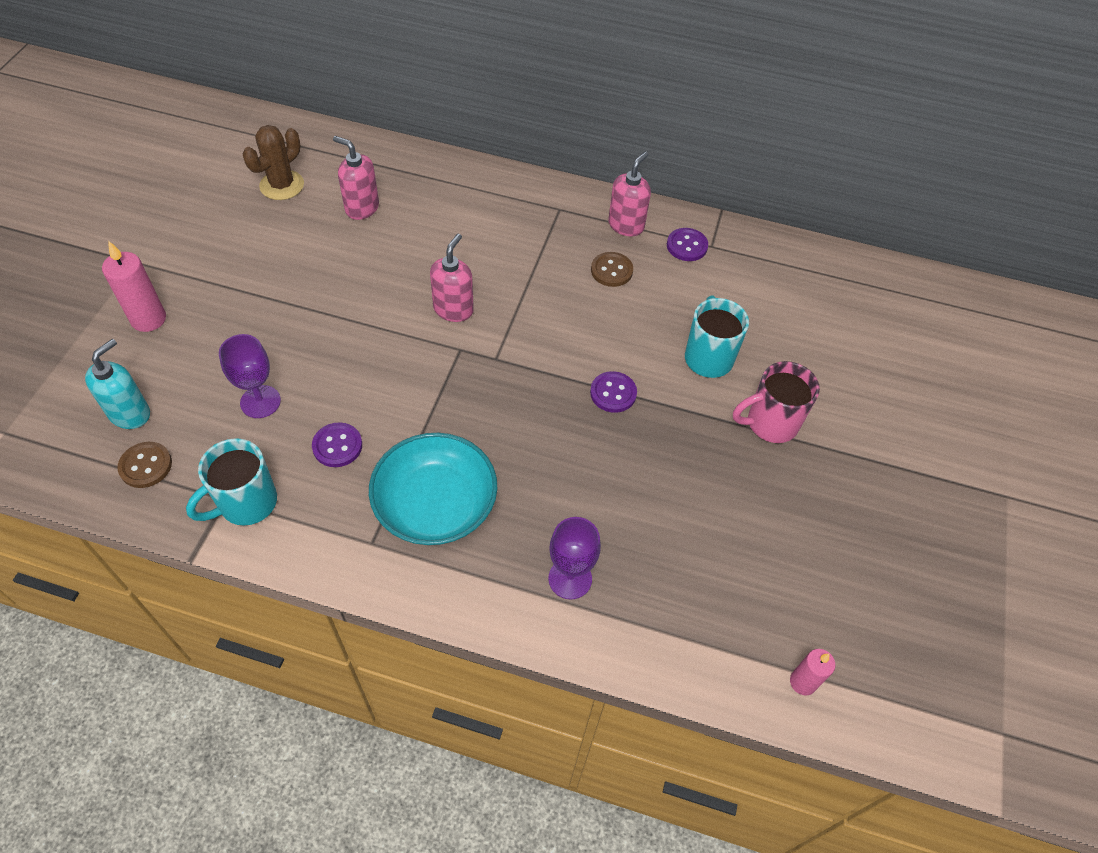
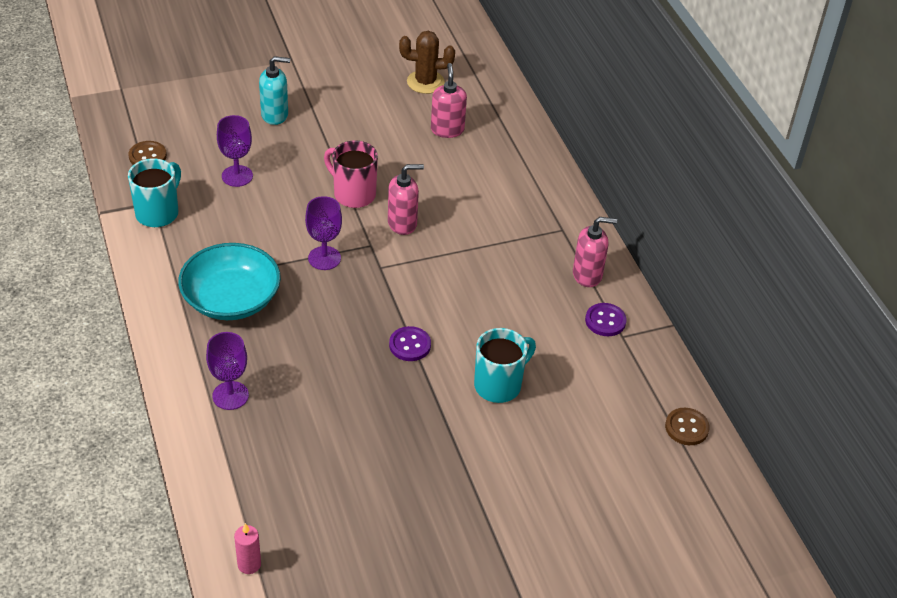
camera: 55 degrees right, 10 degrees down
(130, 413) = (178, 127): turquoise soap dispenser -> turquoise soap dispenser (275, 115)
(148, 319) = (253, 92): pink candle -> none
(246, 503) = (158, 213): turquoise mug -> turquoise mug turned 105 degrees clockwise
(337, 446) = (235, 229): purple button -> none
(446, 394) = (324, 258): none -> purple goblet
(611, 270) = (530, 289): brown button -> brown button (686, 428)
(770, 423) = (469, 451): pink mug -> pink mug (353, 194)

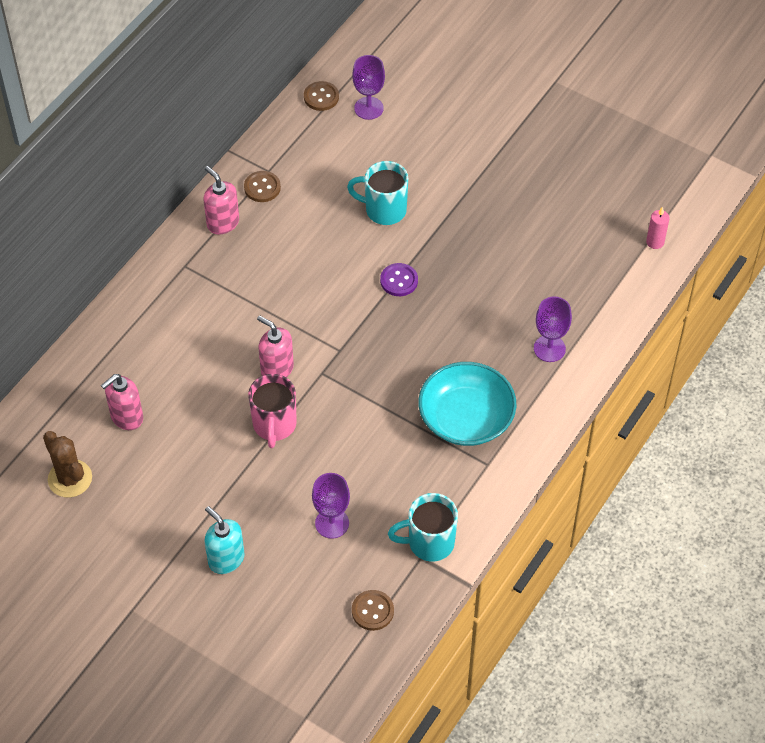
camera: 125 degrees left, 10 degrees up
(324, 258) = (365, 391): purple goblet -> purple goblet (368, 108)
(605, 321) = (262, 187): purple button -> brown button

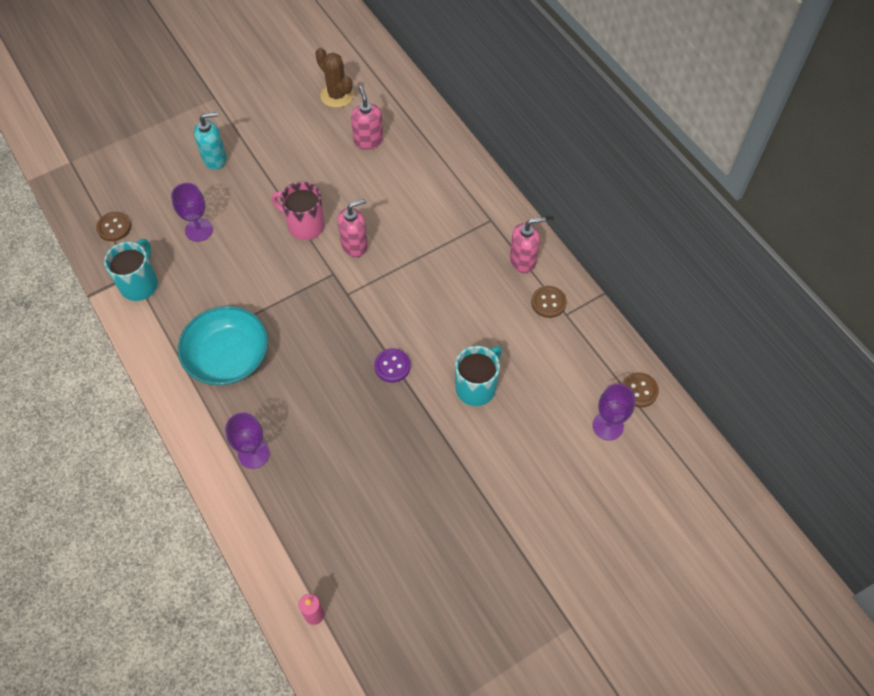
camera: 115 degrees right, 5 degrees up
(70, 478) = (337, 95): brown cactus -> brown cactus turned 60 degrees clockwise

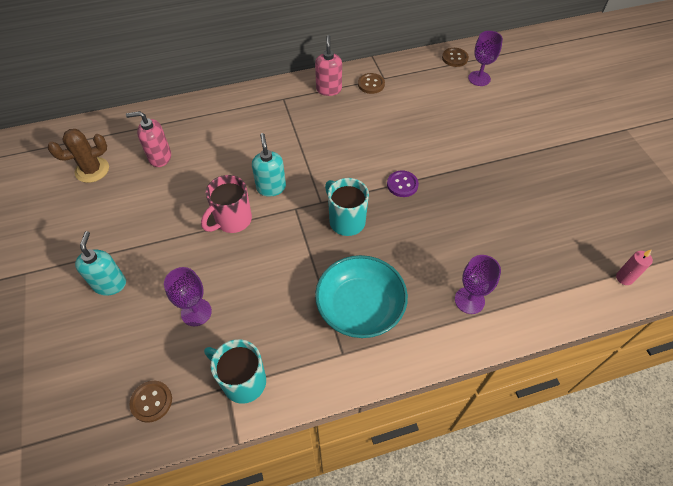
camera: 75 degrees left, 5 degrees down
(355, 245) = (271, 187): pink soap dispenser -> turquoise soap dispenser
(476, 387) = (434, 138): turquoise mug -> turquoise mug (346, 221)

